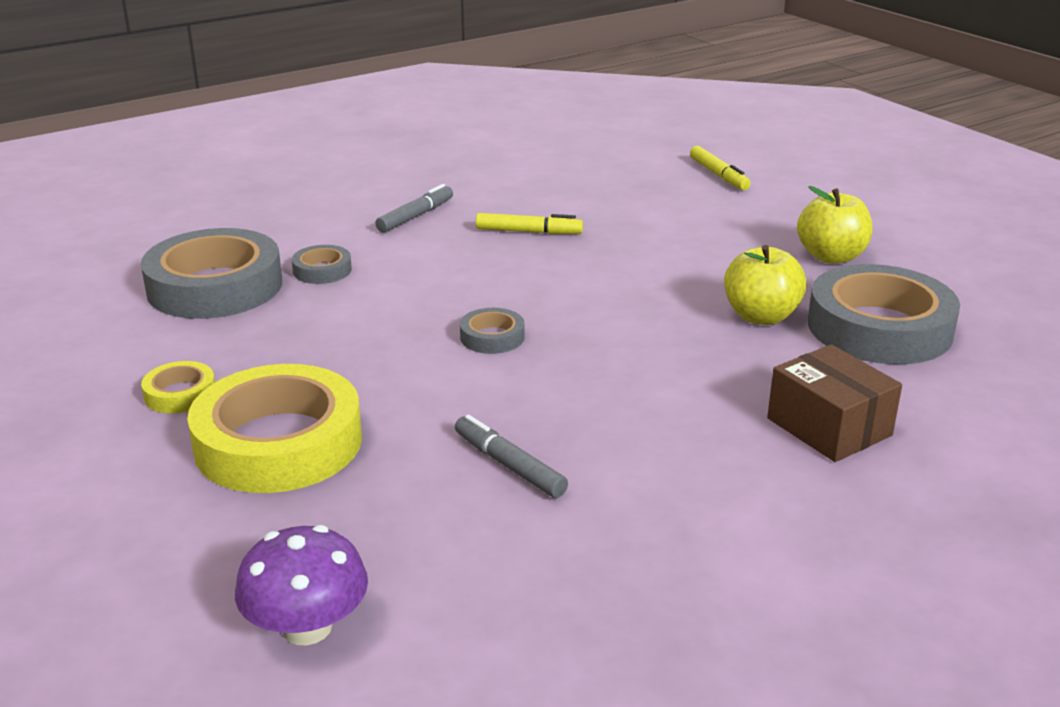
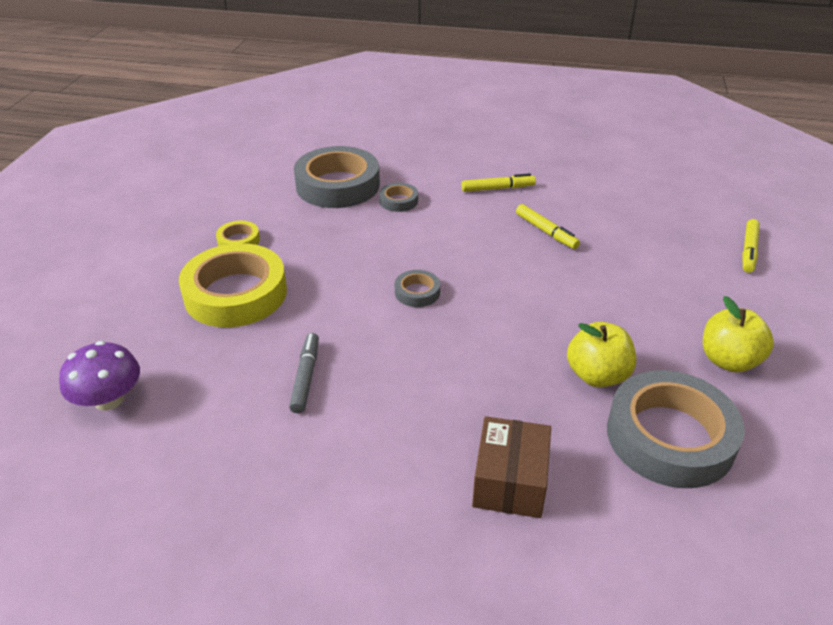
camera: 45 degrees right, 10 degrees up
(416, 216) = (498, 188): grey marker -> yellow marker

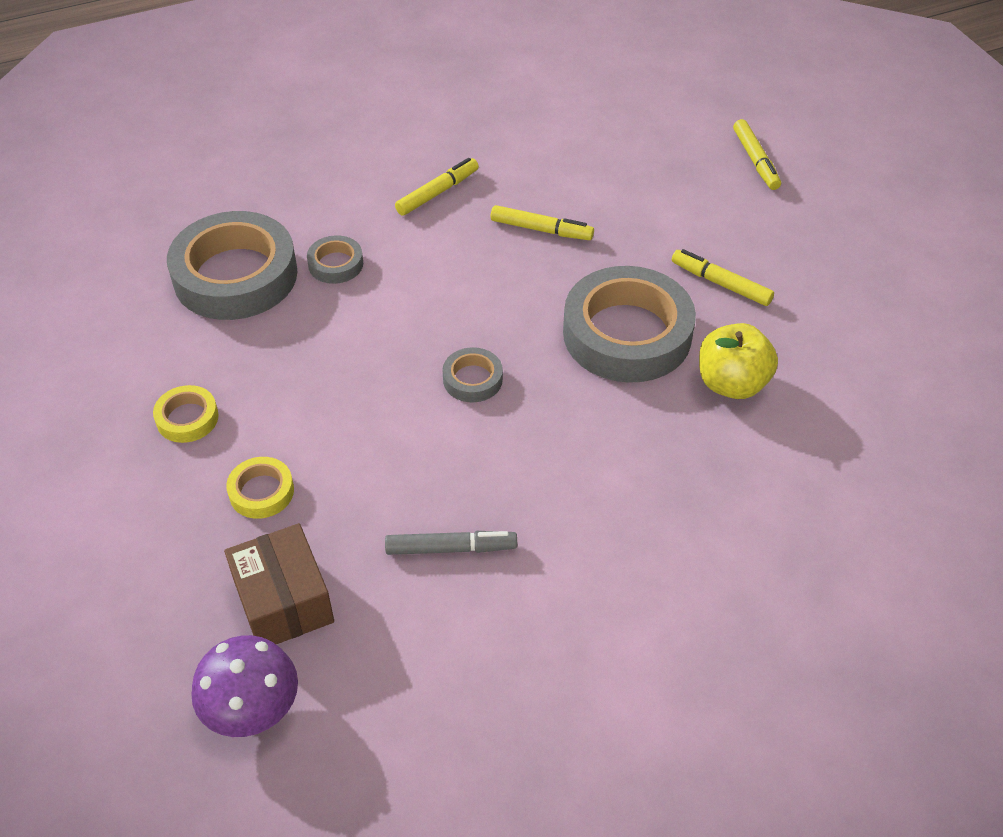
camera: 35 degrees left, 10 degrees up
(235, 293) = (261, 492): yellow tape -> yellow tape, size x0.45
(306, 377) = (451, 549): grey marker -> grey marker turned 120 degrees clockwise
(510, 481) = (747, 542): brown box -> brown box (283, 601)
(648, 312) = (721, 283): none -> yellow marker
(670, 436) = (841, 414): grey tape -> grey tape (627, 334)
(728, 360) = (829, 304): yellow apple -> none

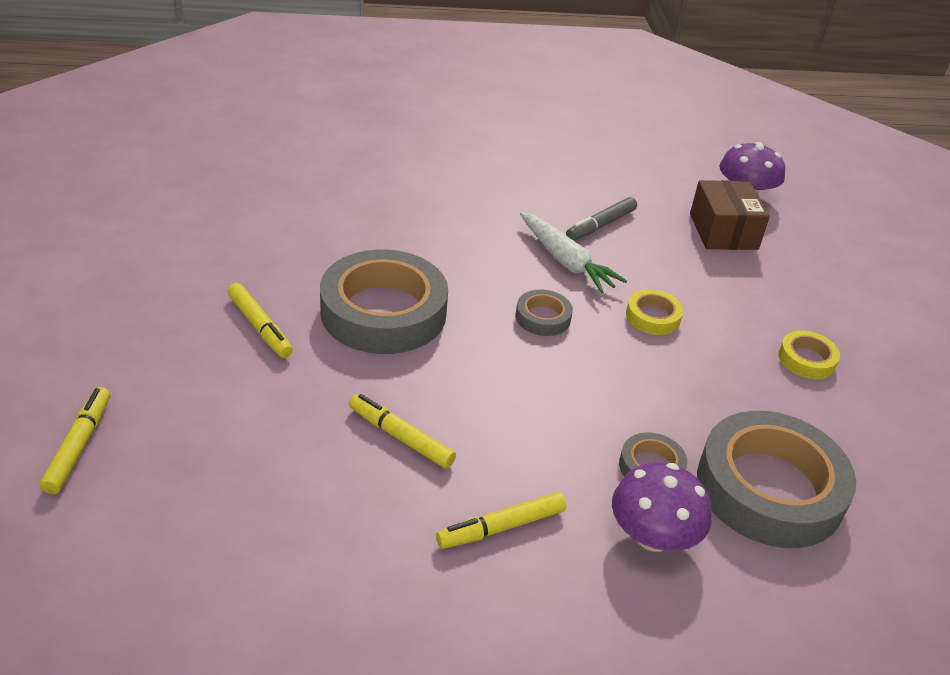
camera: 165 degrees left, 10 degrees down
(261, 492) = (738, 292): yellow tape -> yellow tape (653, 317)
(327, 216) = (653, 536): none -> purple mushroom
(451, 549) = (600, 225): grey marker -> grey marker turned 60 degrees counterclockwise
(474, 467) = (566, 261): none -> white carrot
(731, 383) = (325, 254): yellow apple -> none

